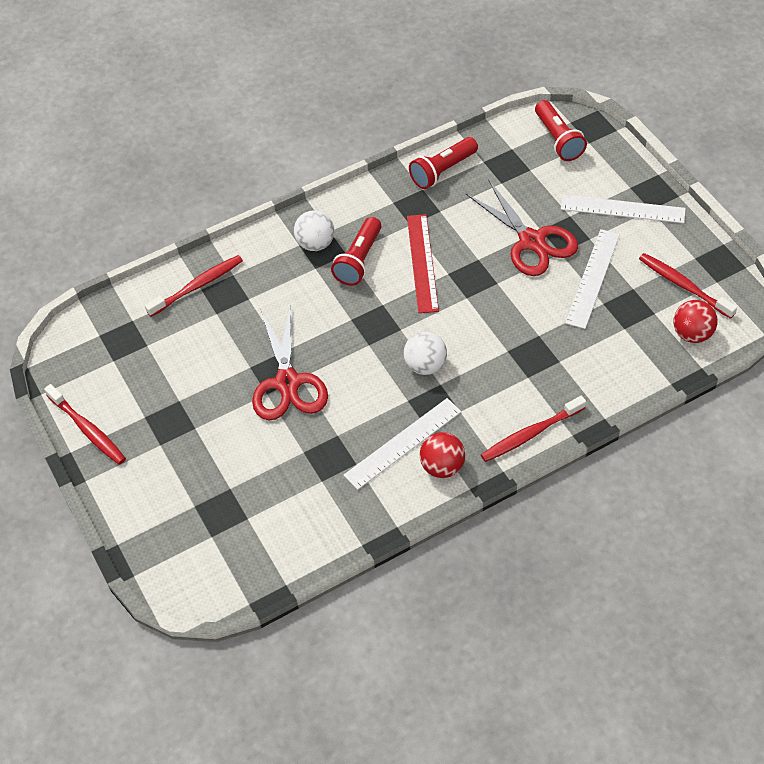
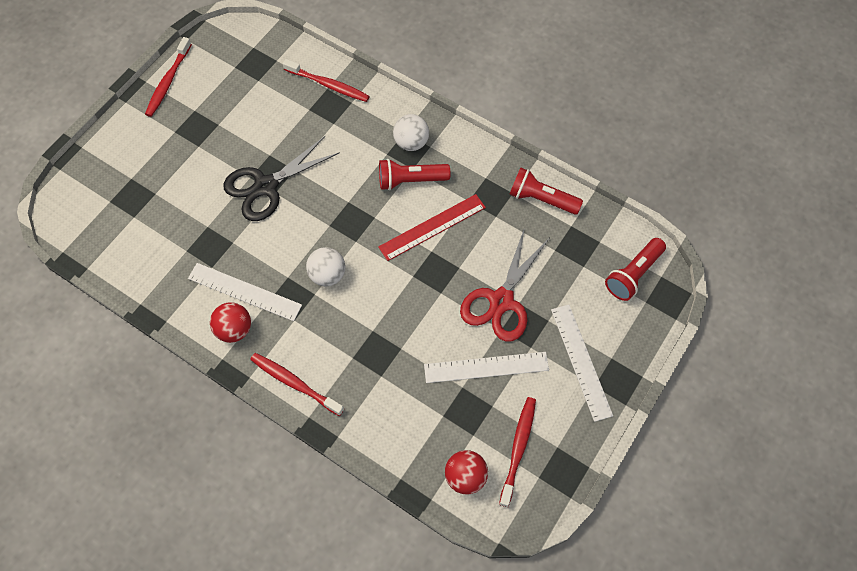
camera: 60 degrees right, 10 degrees up
(287, 383) = (266, 186): red scissors -> black scissors

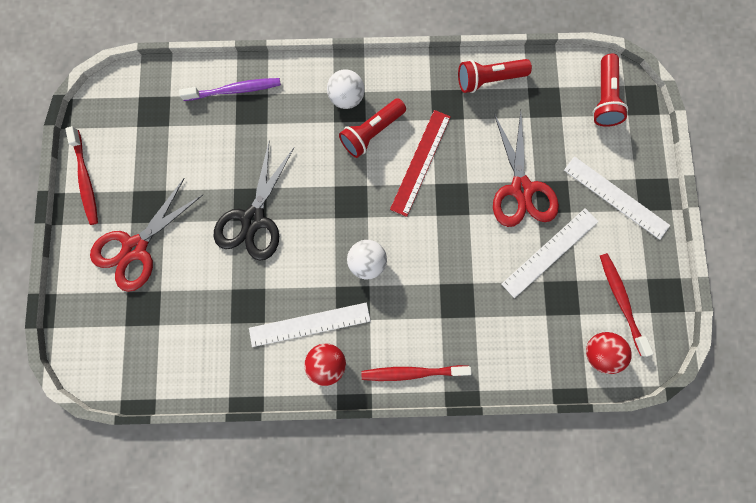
camera: 35 degrees left, 15 degrees up
(163, 151) = (136, 248): none -> red scissors
(328, 85) = (235, 90): red toothbrush -> purple toothbrush

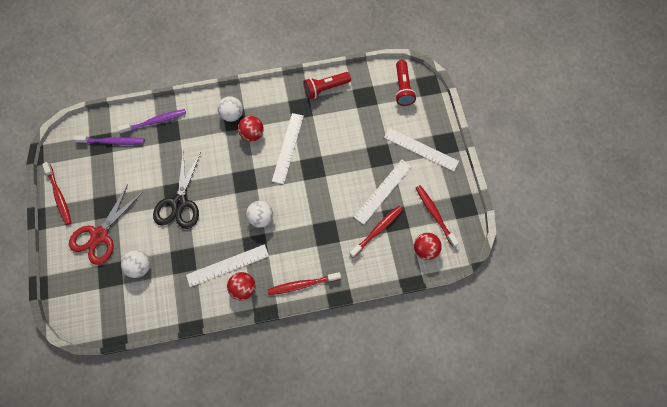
camera: 10 degrees left, 10 degrees down
(170, 111) = (112, 141): none -> purple toothbrush
(186, 304) = (140, 267): none -> white ball
(372, 132) = (252, 134): red flashlight -> red ball
(420, 162) = (287, 148): red ruler -> white ruler
(521, 189) = (357, 154): red scissors -> none
(533, 310) = (377, 230): none -> red toothbrush

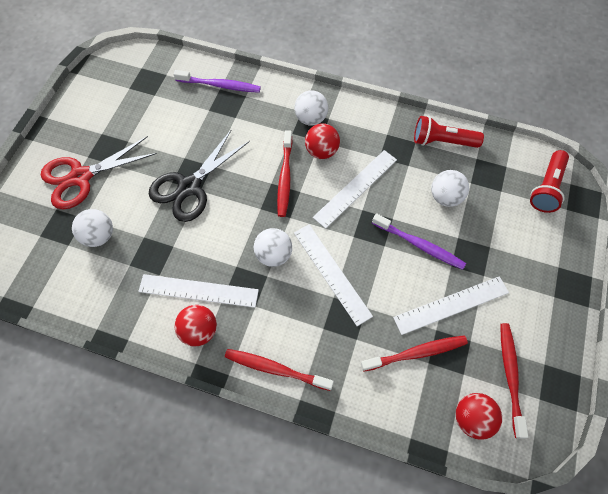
camera: 30 degrees right, 5 degrees down
(59, 196) = (69, 113): red toothbrush -> red toothbrush (285, 177)
(112, 141) = (161, 85): purple toothbrush -> purple toothbrush (419, 245)
(346, 125) = (445, 197): none -> white ball
(421, 149) = (533, 277): white ruler -> white ruler (332, 273)

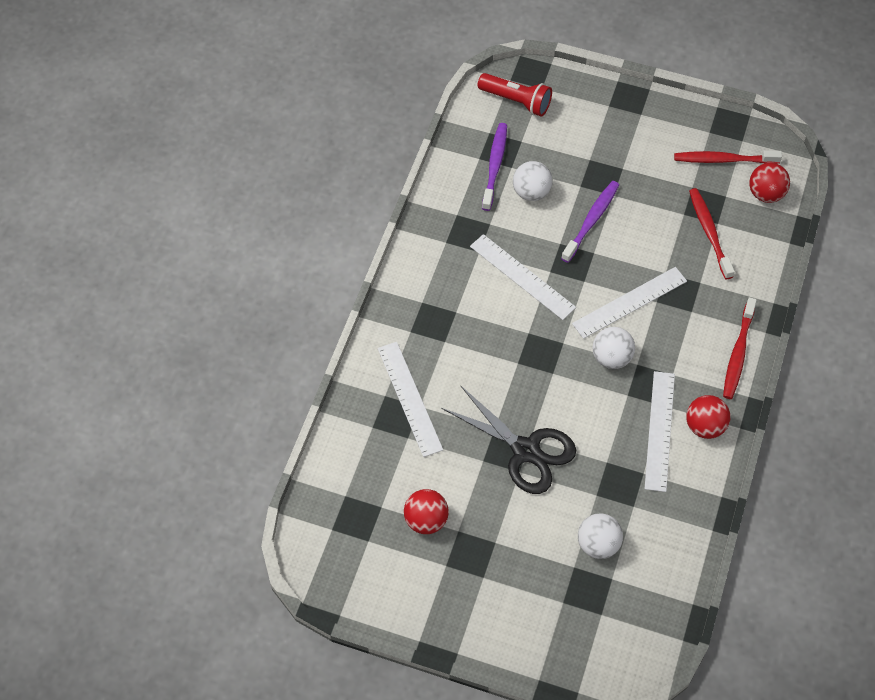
camera: 90 degrees left, 5 degrees down
(81, 177) = (515, 579): red scissors -> none
(220, 85) = (367, 426): purple toothbrush -> purple toothbrush (495, 165)
(285, 177) = (510, 348): red toothbrush -> none
(311, 118) = (423, 321): white ball -> none
(321, 151) = (471, 310): red ball -> red ball (426, 520)
(442, 141) = (456, 188): red flashlight -> none
(451, 305) = (657, 199): white ruler -> white ruler (410, 398)

